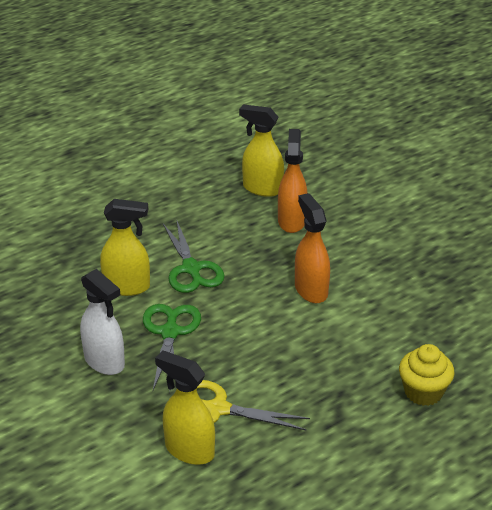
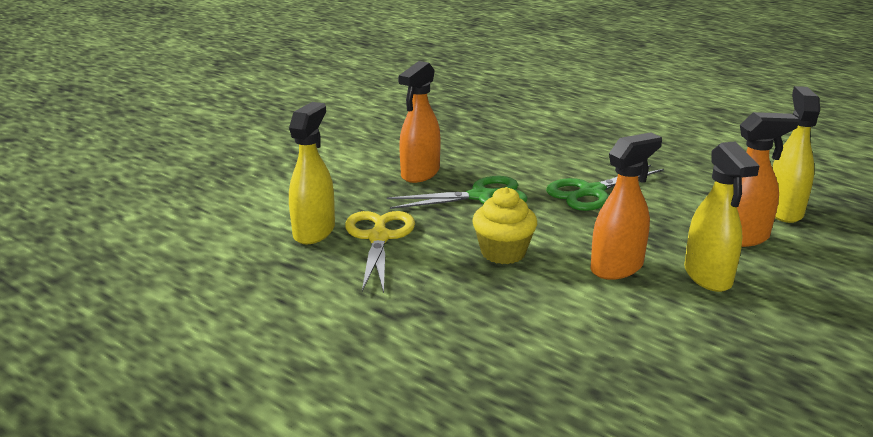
camera: 75 degrees right, 10 degrees down
(104, 362) = (420, 173): white spray bottle -> orange spray bottle
(127, 287) = (535, 166): yellow spray bottle -> yellow spray bottle (708, 277)
(423, 392) = (473, 378): yellow cupcake -> yellow cupcake (503, 252)

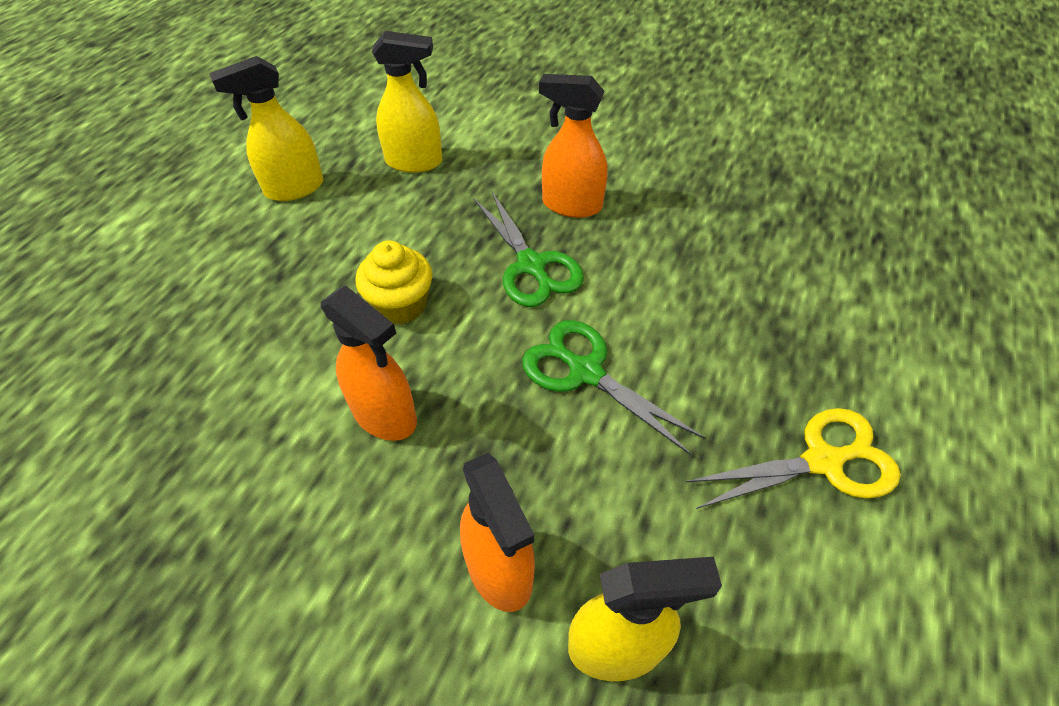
camera: 75 degrees right, 25 degrees up
(379, 237) = (412, 206): yellow scissors -> yellow scissors (823, 461)
(708, 277) = (377, 520): yellow spray bottle -> yellow spray bottle (294, 188)

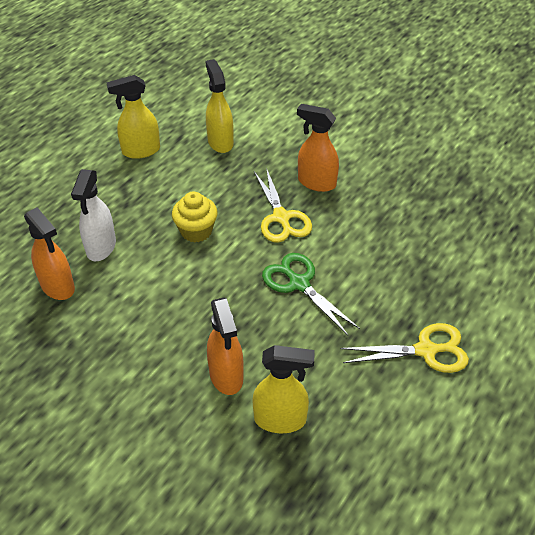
camera: 10 degrees right, 5 degrees down
(244, 354) = (101, 247): none -> white spray bottle
(385, 415) = (177, 291): orange spray bottle -> orange spray bottle (58, 286)
(415, 162) = (220, 142): yellow spray bottle -> yellow spray bottle turned 120 degrees counterclockwise
(531, 265) = (281, 218): green scissors -> yellow scissors

